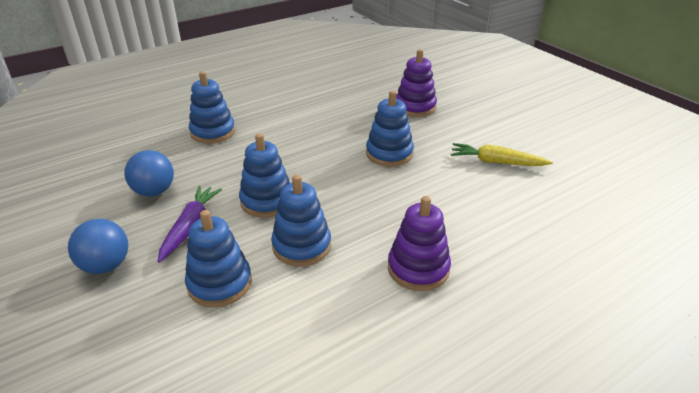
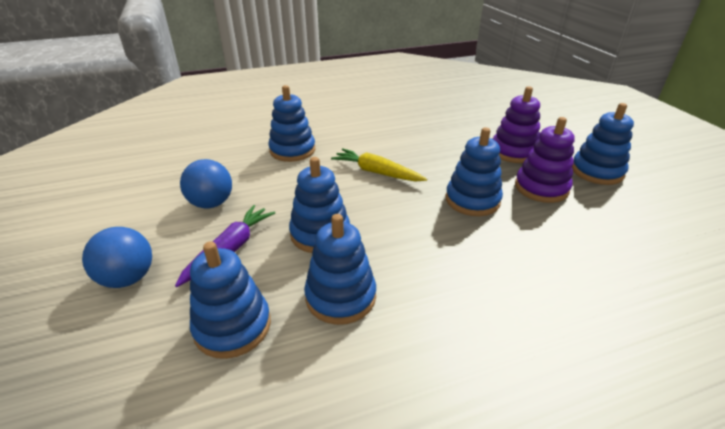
camera: 15 degrees right, 0 degrees up
(418, 268) = (477, 359): purple stacking toy -> purple stacking toy (541, 188)
(485, 115) = (597, 171): none -> blue stacking toy
(496, 162) = (604, 231): yellow carrot -> yellow carrot (377, 172)

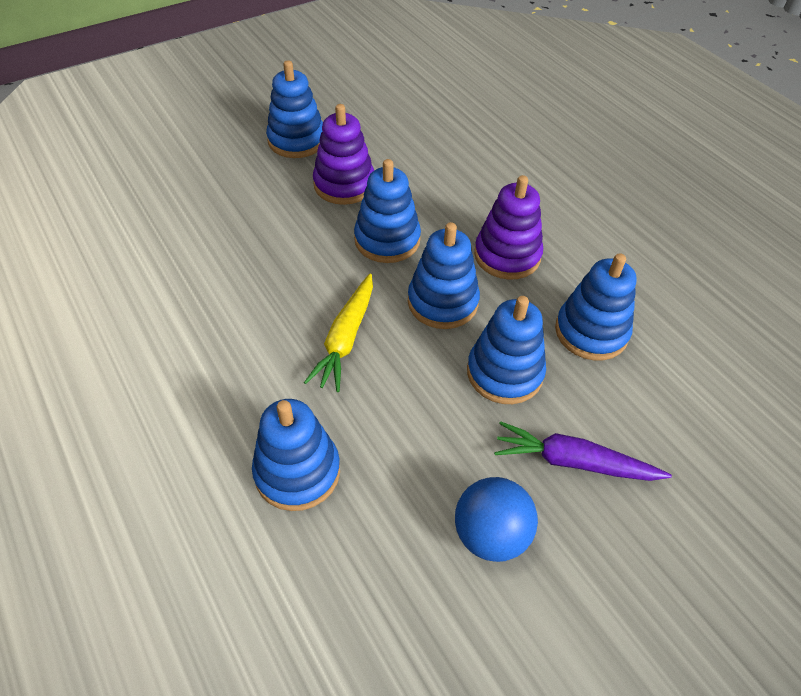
camera: 105 degrees left, 15 degrees up
(128, 278) = (675, 559): blue ball -> none
(232, 326) = (673, 410): blue stacking toy -> blue stacking toy (442, 302)
(513, 152) = (258, 202): purple stacking toy -> purple stacking toy (507, 256)

